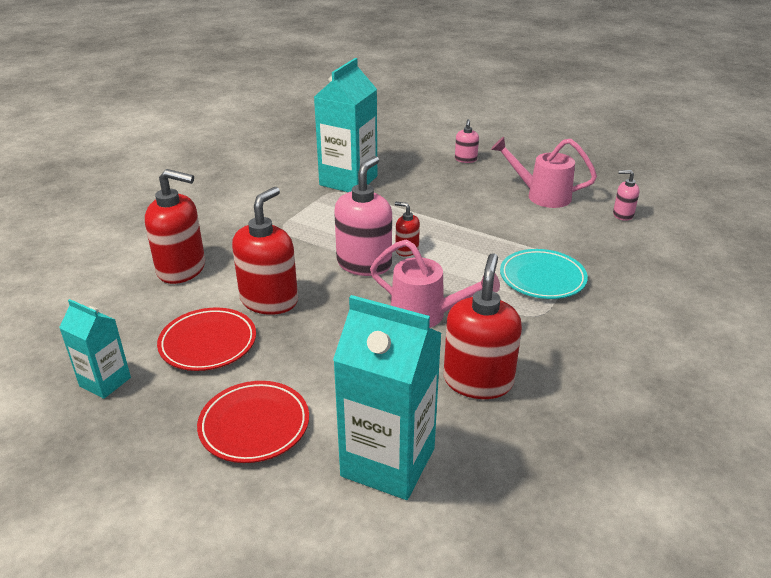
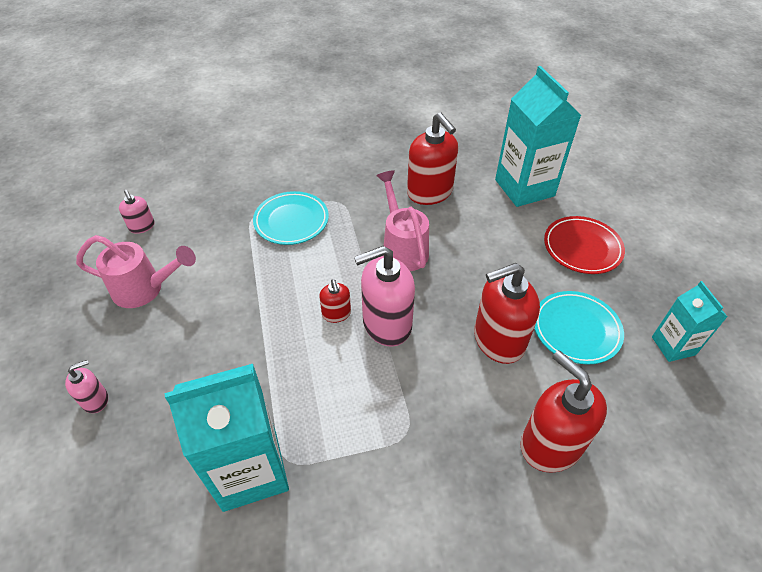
camera: 135 degrees left, 15 degrees up
(208, 343) = (576, 330): red plate -> turquoise plate
(478, 381) = (430, 192): red soap dispenser -> red soap dispenser turned 90 degrees counterclockwise
(541, 195) = (145, 289): pink watering can -> pink watering can turned 60 degrees counterclockwise

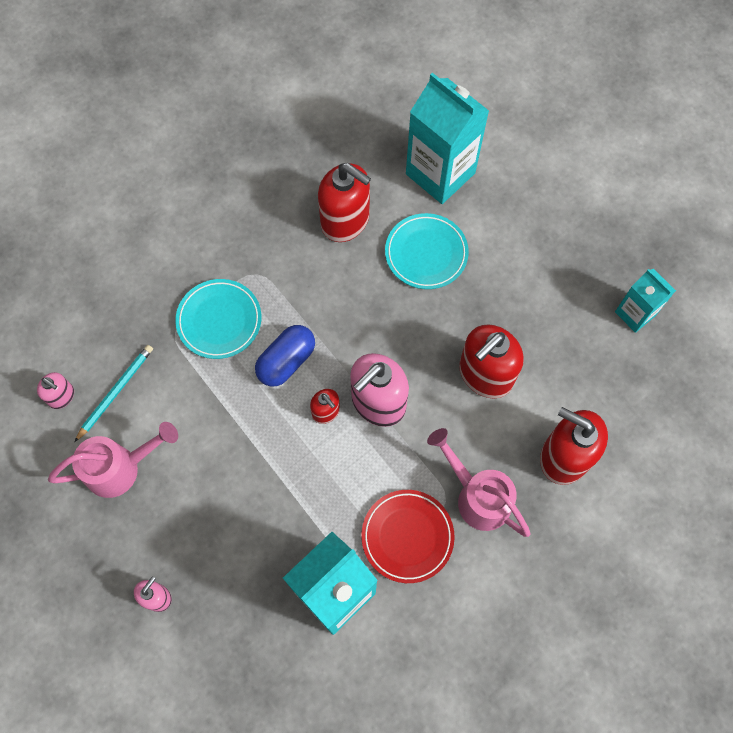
camera: 25 degrees left, 20 degrees up
(182, 238) = (116, 392): none -> turquoise pencil
(326, 266) = (286, 361): none -> blue capsule
(402, 247) = (351, 306): pink watering can -> pink watering can (477, 496)
(576, 330) = (548, 333): turquoise plate -> turquoise plate (426, 253)
(582, 248) = (524, 232): red plate -> red plate (407, 536)

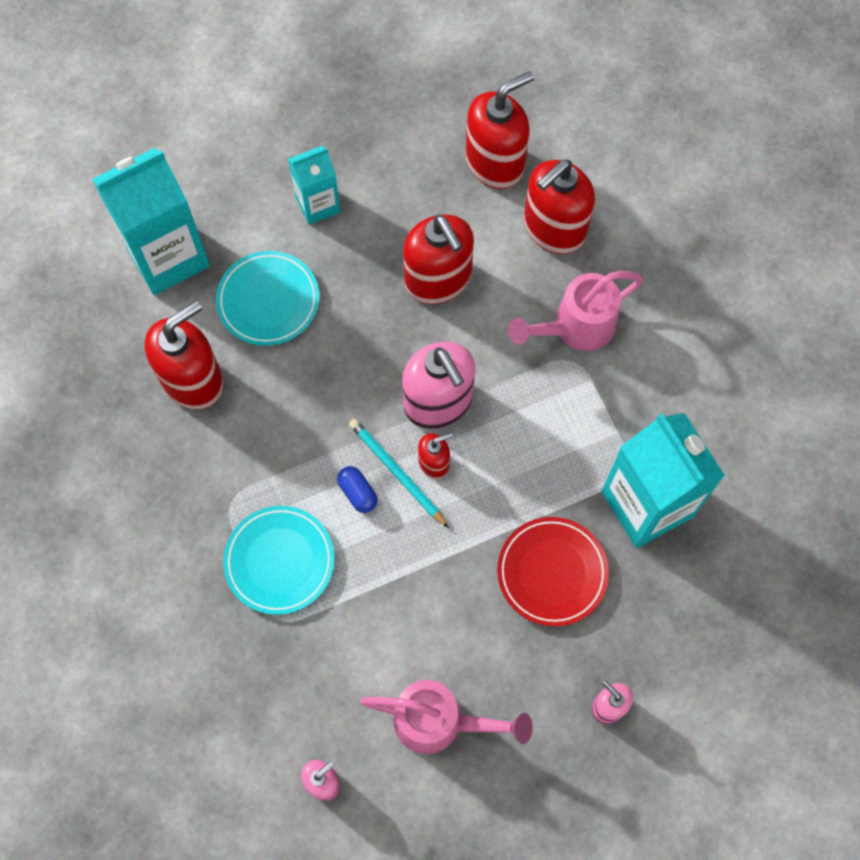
camera: 75 degrees left, 0 degrees up
(116, 392) = (337, 710): turquoise pencil -> turquoise pencil (397, 473)
(120, 468) = (439, 721): pink watering can -> pink watering can turned 105 degrees clockwise
(286, 361) = (358, 493): blue capsule -> blue capsule, size x0.58
(407, 536) = (603, 411): red plate -> red plate (552, 572)
(610, 393) = (495, 163): none -> red soap dispenser
(635, 313) = (412, 110): turquoise carton -> turquoise carton (318, 205)

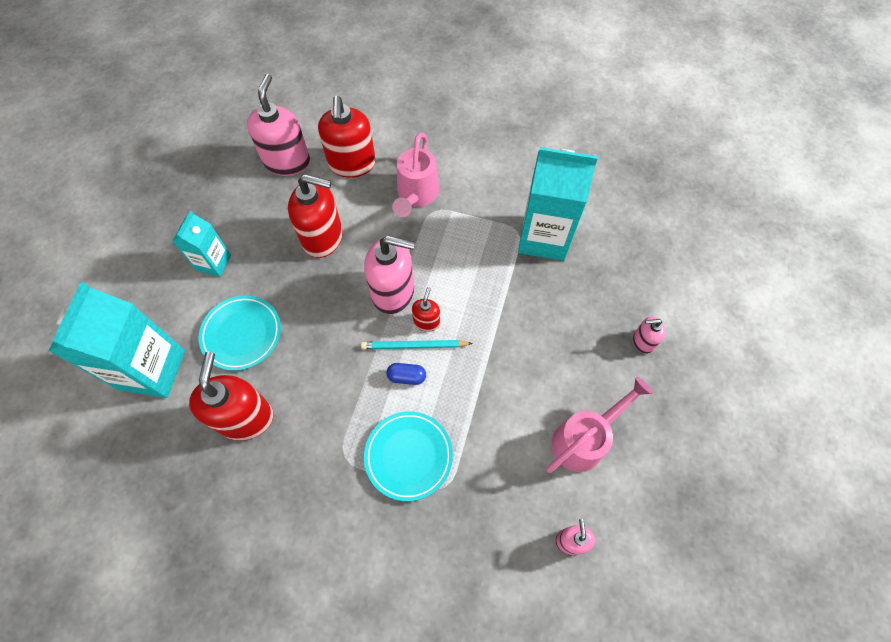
camera: 50 degrees left, 5 degrees down
(495, 163) = (287, 161): red soap dispenser -> pink soap dispenser
(552, 572) = (543, 311): red plate -> none

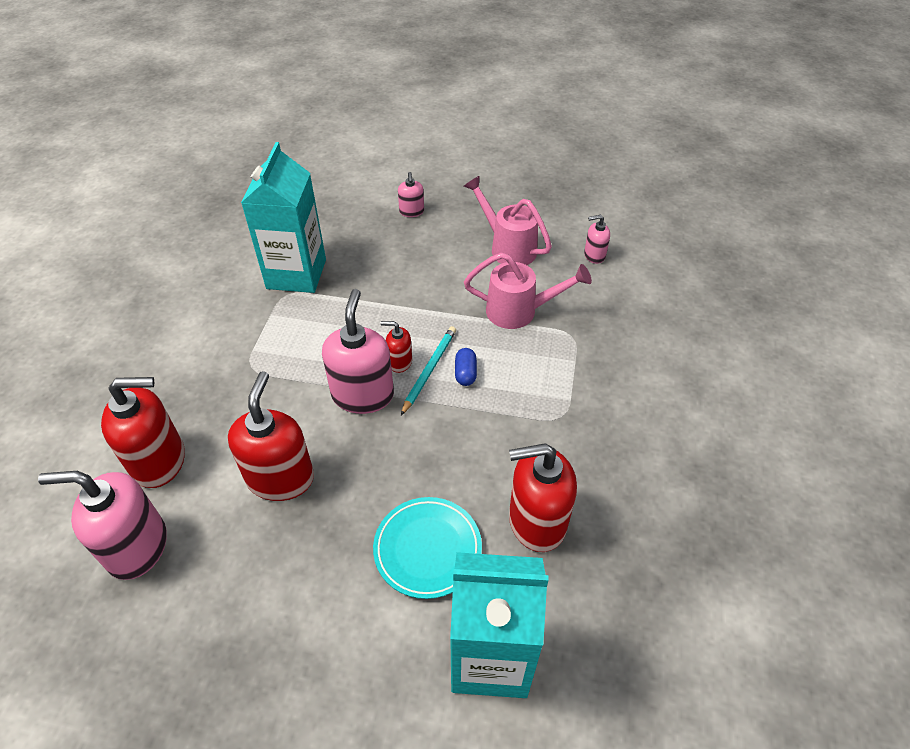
camera: 95 degrees left, 15 degrees down
(214, 262) = (314, 614): turquoise carton -> none
(408, 456) = (548, 364): turquoise plate -> none
(414, 346) = (429, 370): turquoise pencil -> turquoise pencil turned 150 degrees counterclockwise
(416, 195) = (225, 385): pink watering can -> pink watering can (519, 311)

